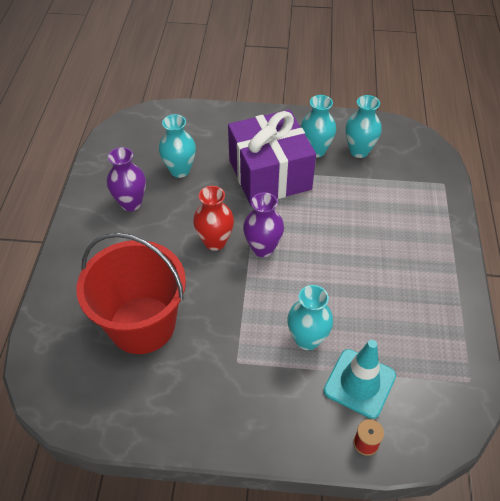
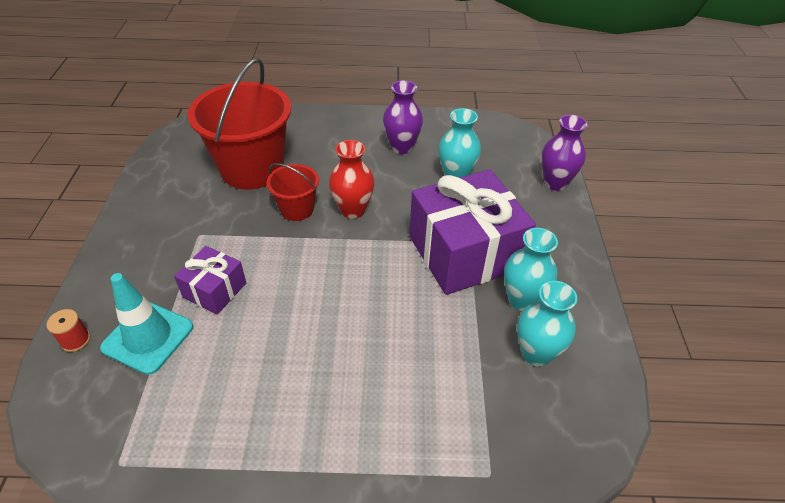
camera: 85 degrees right, 5 degrees down
(209, 283) = (297, 209): none -> red bucket
(263, 248) = (344, 249): purple vase -> purple vase (555, 183)
(307, 339) = (214, 290): turquoise vase -> purple gift

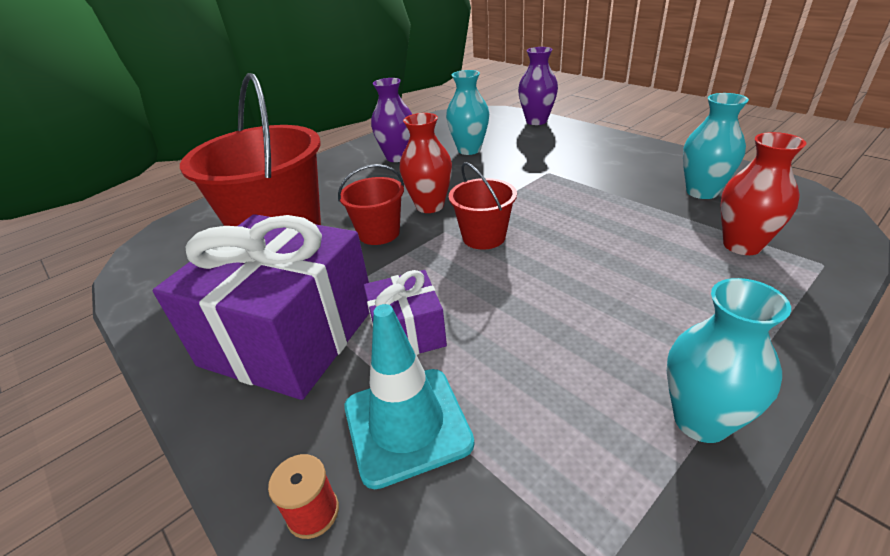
camera: 40 degrees left, 10 degrees down
(341, 262) = (484, 237): none -> red bucket
(464, 252) = (556, 178): purple gift -> purple gift (289, 335)
(469, 413) = (742, 245): none -> red vase
(522, 300) = (638, 176): turquoise vase -> turquoise vase (700, 421)

